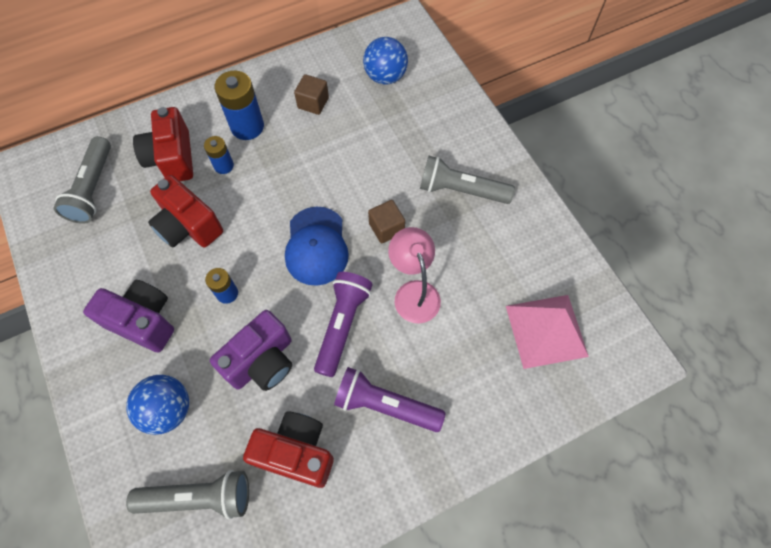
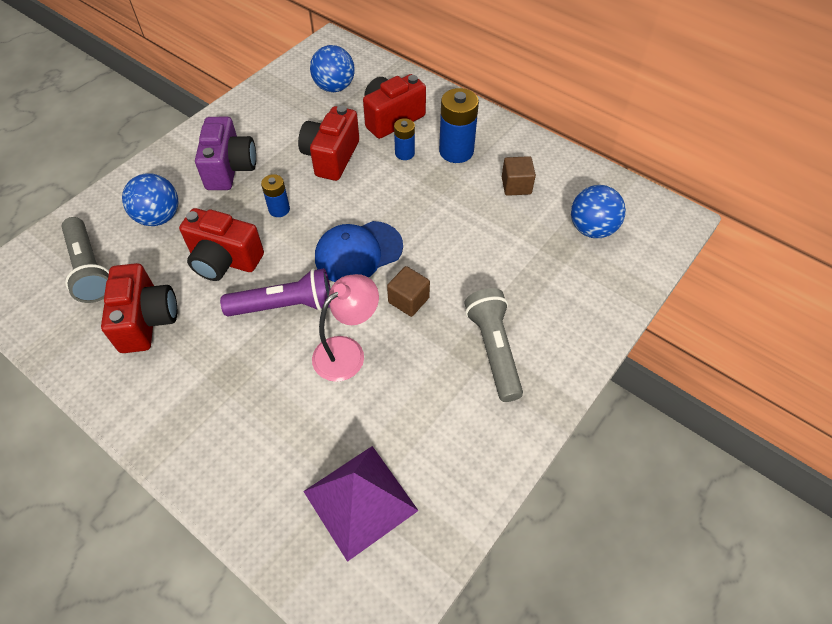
camera: 65 degrees right, 10 degrees down
(93, 188) = (334, 87): grey flashlight -> blue ball
(262, 361) = (224, 260): purple camera -> red camera
(385, 405) = (215, 373): purple flashlight -> none
(546, 330) = (360, 500): pink pyramid -> purple pyramid

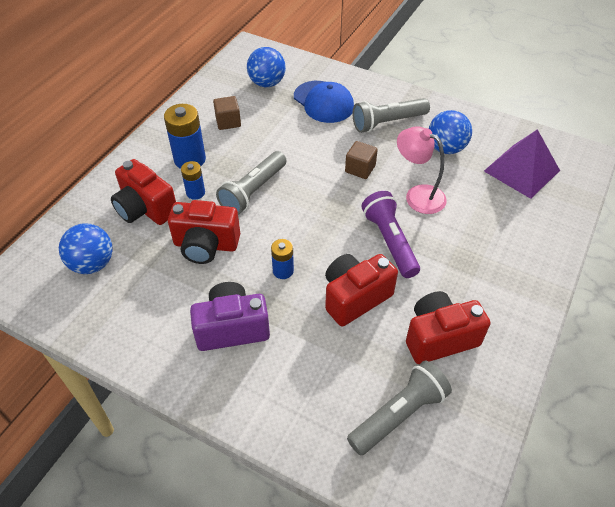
camera: 100 degrees left, 5 degrees down
(159, 217) = (314, 373): blue ball -> blue ball (446, 148)
(224, 260) = (355, 297): red camera -> red camera turned 135 degrees counterclockwise
(358, 252) = (321, 205): blue cap -> blue cap (323, 102)
(395, 197) = (253, 191): none -> grey flashlight

